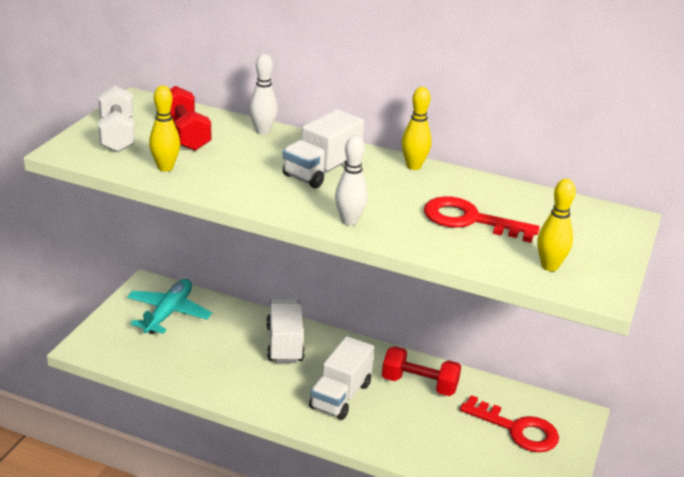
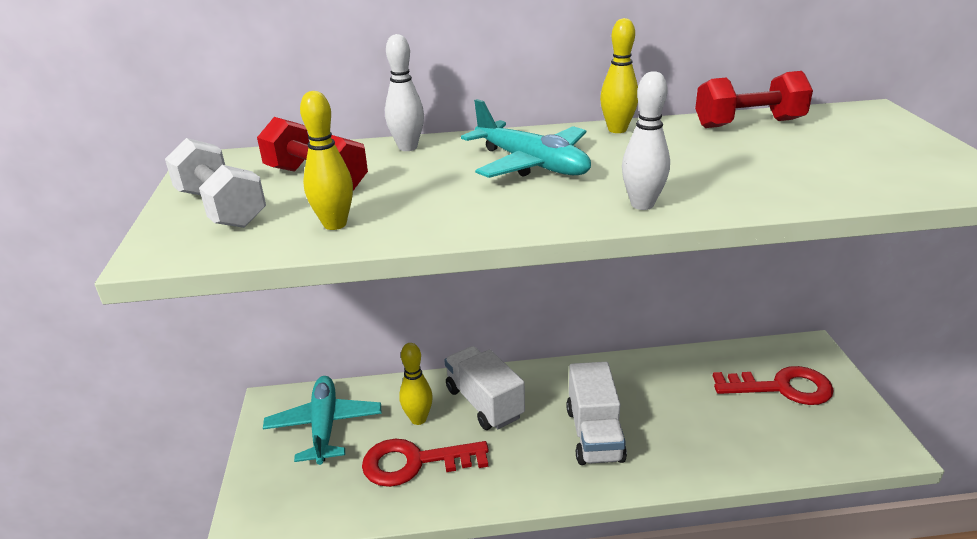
camera: 25 degrees left, 0 degrees up
(322, 171) = (531, 164): white truck -> turquoise plane
(419, 384) = (653, 384): red dumbbell -> red dumbbell (748, 123)
(469, 220) = (754, 159): red key -> red key (414, 463)
(549, 266) = (902, 174): yellow bowling pin -> yellow bowling pin (418, 419)

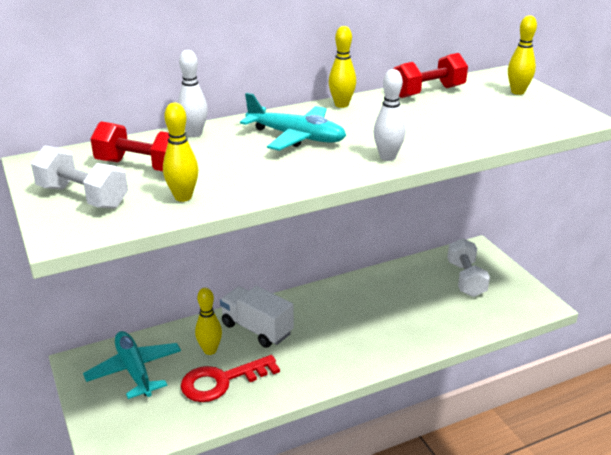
camera: 20 degrees left, 0 degrees up
(594, 434) = (348, 335): white truck -> none
(782, 388) = (466, 279): red key -> white dumbbell
(888, 134) = (517, 92): none -> yellow bowling pin

